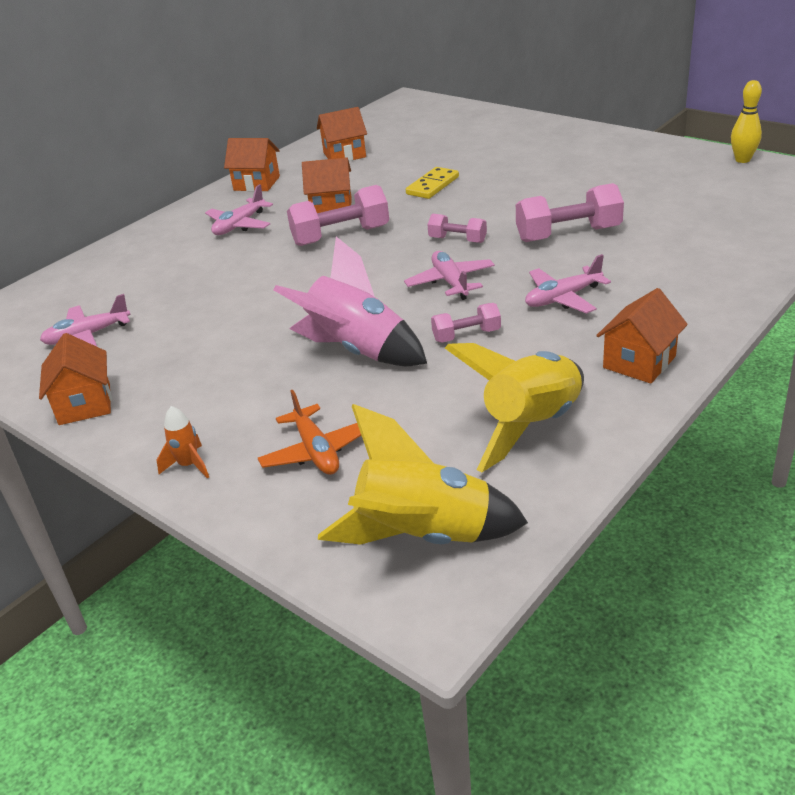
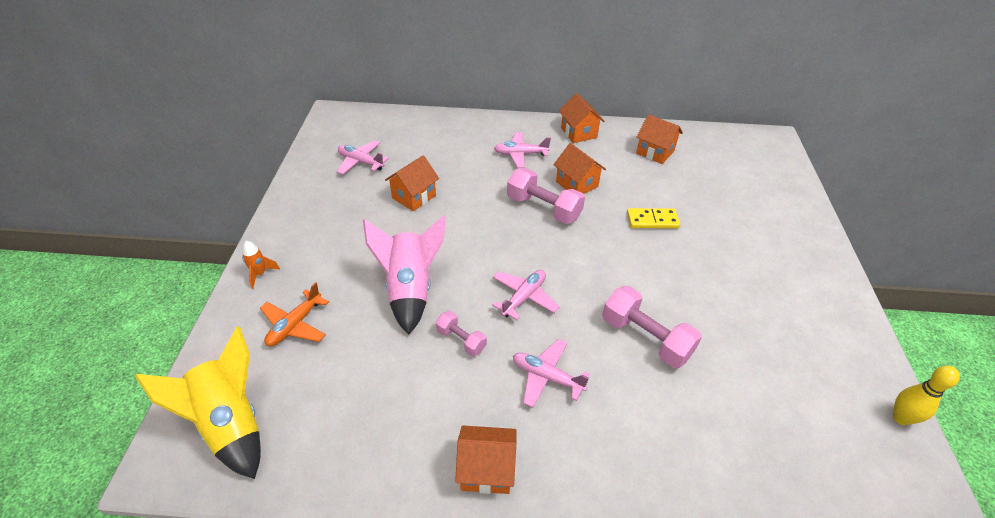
camera: 50 degrees right, 10 degrees up
(85, 404) = (297, 199): orange house -> orange house (414, 197)
(457, 240) = (585, 273): pink dumbbell -> none
(532, 426) = (370, 432): yellow rocket -> none

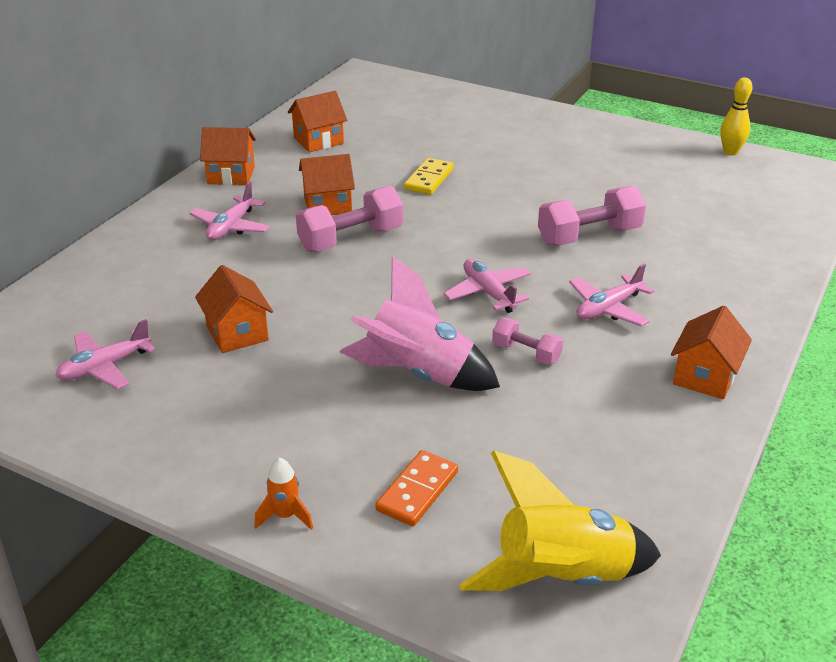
camera: 65 degrees left, 10 degrees down
(295, 325) = (417, 491): orange plane -> orange domino
(461, 340) = (526, 353): pink dumbbell -> pink dumbbell turned 60 degrees clockwise

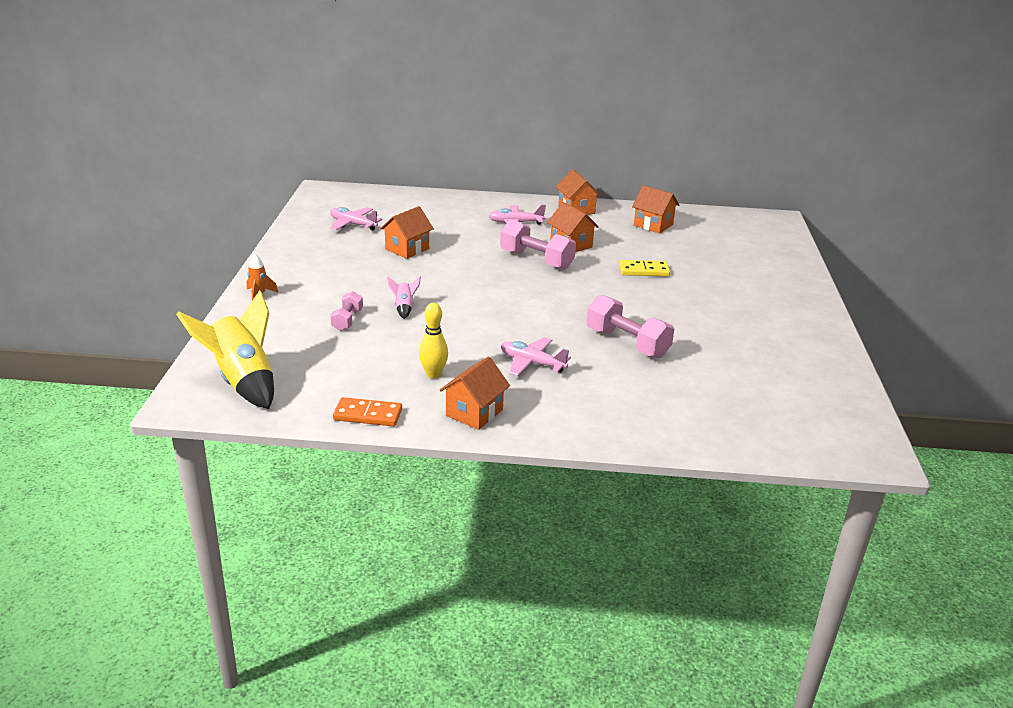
camera: 65 degrees right, 5 degrees down
(417, 491) = (296, 327): orange domino -> orange domino (368, 415)
(418, 374) = (404, 308): pink rocket -> pink rocket, size x0.44
(488, 293) = (513, 316): pink plane -> none
(526, 353) = (453, 340): pink dumbbell -> pink dumbbell (347, 320)
(705, 376) = (474, 412): orange house -> orange house turned 60 degrees counterclockwise
(730, 152) = (855, 395): yellow bowling pin -> yellow bowling pin (433, 374)

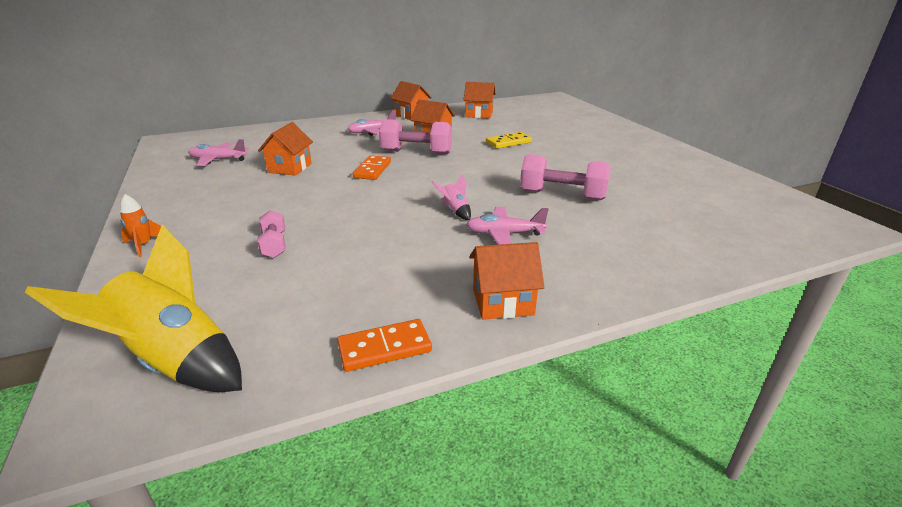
camera: 25 degrees left, 0 degrees up
(404, 308) = (329, 217): pink rocket -> pink rocket (455, 211)
(433, 374) = (419, 274): yellow bowling pin -> none
(474, 412) = (503, 302): orange house -> orange house turned 75 degrees clockwise
(478, 270) = (372, 170): none -> orange domino

